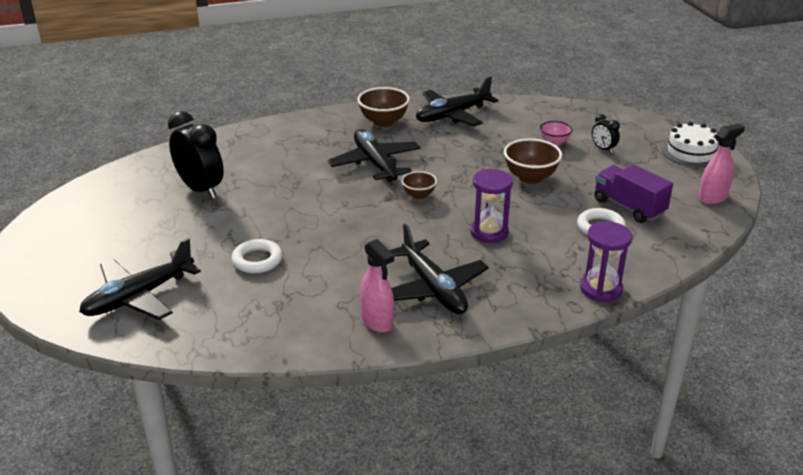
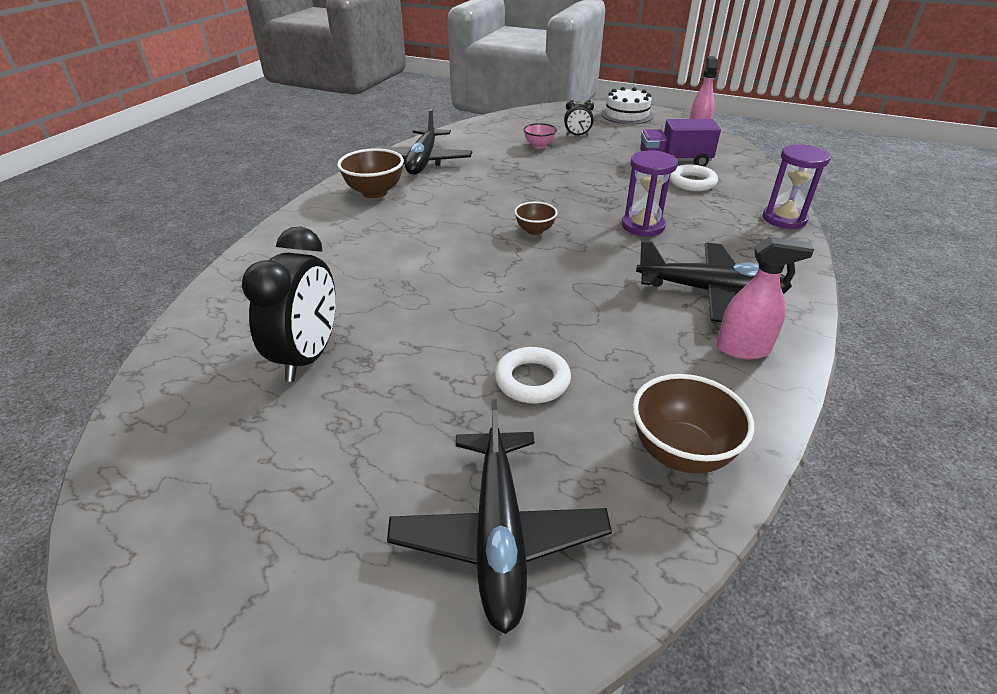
camera: 50 degrees left, 5 degrees up
(201, 189) = (308, 356): black clock -> black clock turned 105 degrees clockwise
(375, 163) = (442, 227): black plane -> none
(530, 177) = (578, 175): brown bowl -> brown bowl (681, 453)

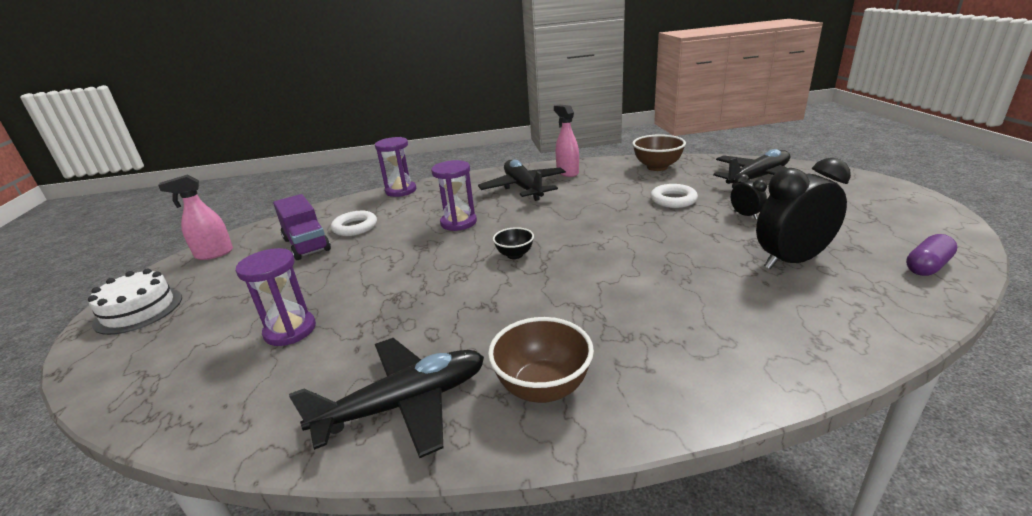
camera: 120 degrees left, 10 degrees down
(161, 433) = (927, 266): none -> purple capsule
(535, 231) = (515, 255): brown bowl -> black bowl
(539, 146) = (290, 330): pink bowl -> purple hourglass
(577, 135) = (238, 317): black clock -> black clock (745, 215)

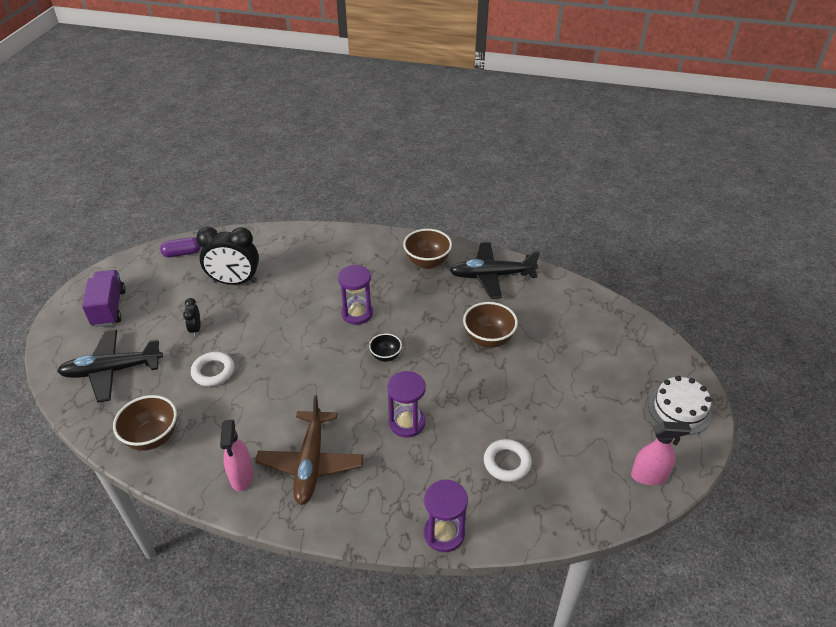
camera: 160 degrees left, 15 degrees up
(290, 330) = (554, 343): purple hourglass -> purple hourglass (357, 313)
(306, 244) = (555, 450): purple truck -> purple truck (109, 308)
(390, 306) = (488, 339): none -> brown bowl
(523, 188) = (310, 463): black plane -> brown plane

